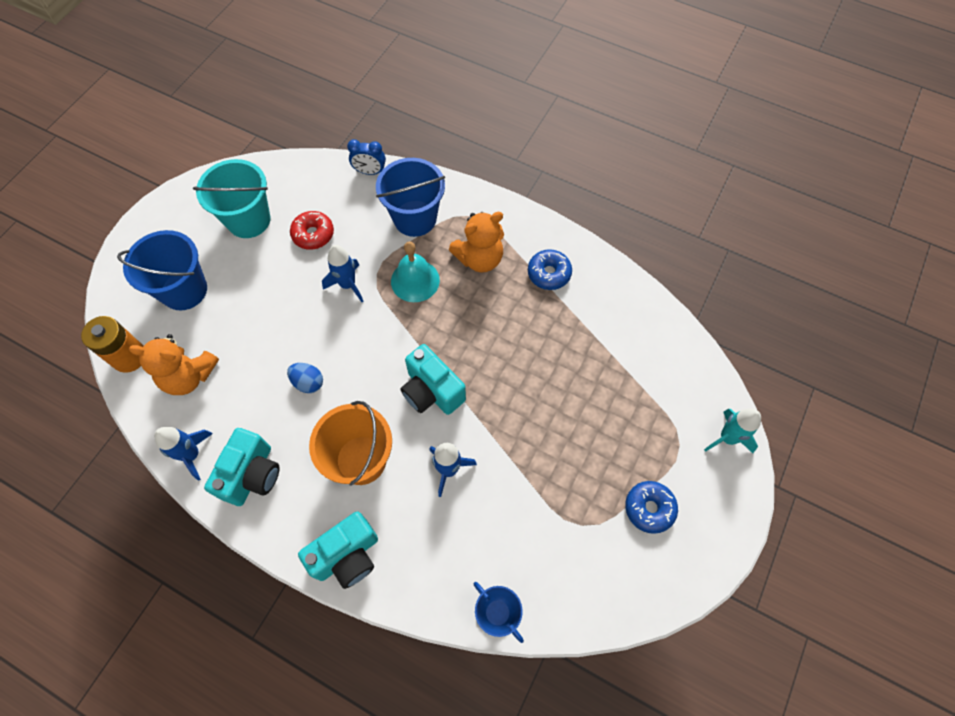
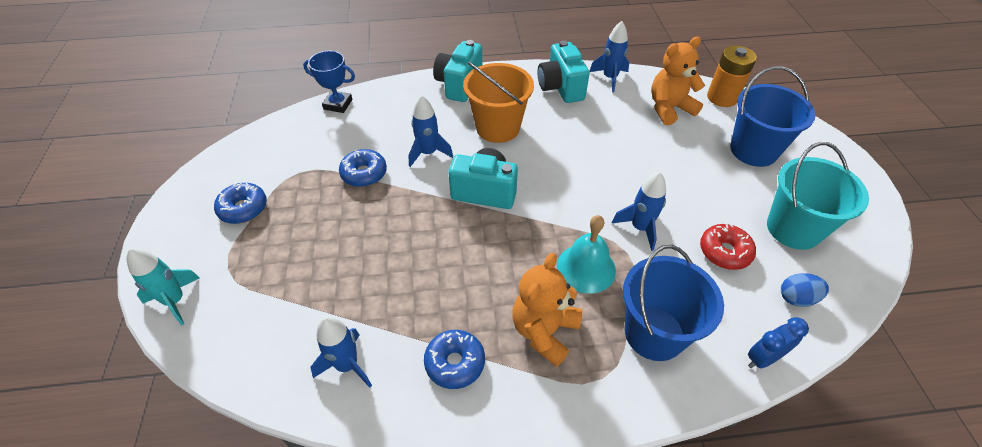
camera: 145 degrees right, 15 degrees down
(308, 382) = (585, 147): blue egg -> blue egg (796, 298)
(522, 482) = (364, 173): none -> blue donut
(617, 312) = (347, 365): none -> blue rocket

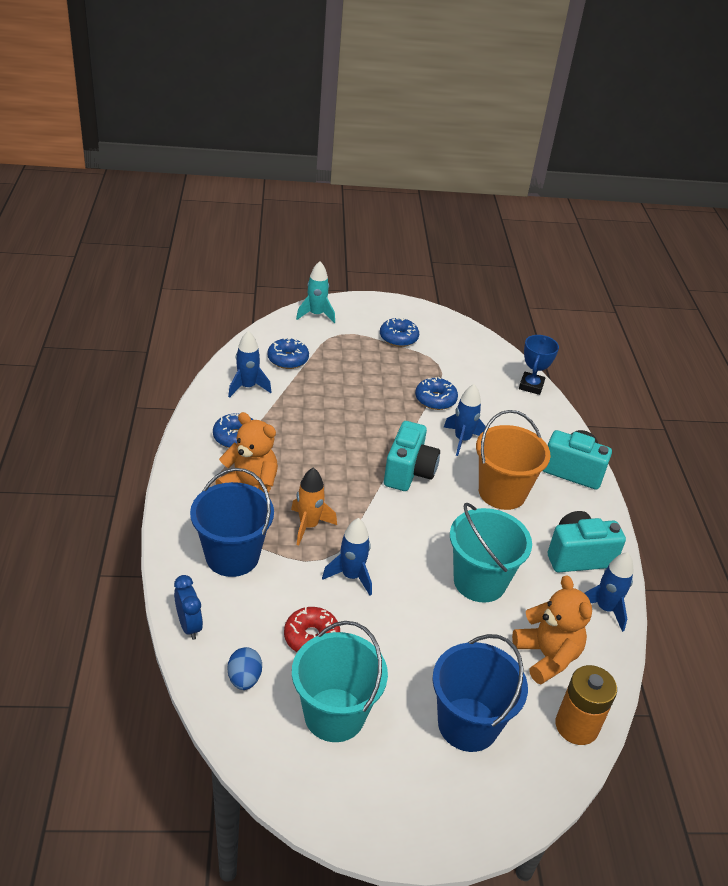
camera: 90 degrees right, 10 degrees down
(283, 323) = (288, 359): none -> blue donut
(586, 268) = (309, 526): turquoise bell -> orange rocket
(610, 143) = (479, 581): none -> turquoise bucket

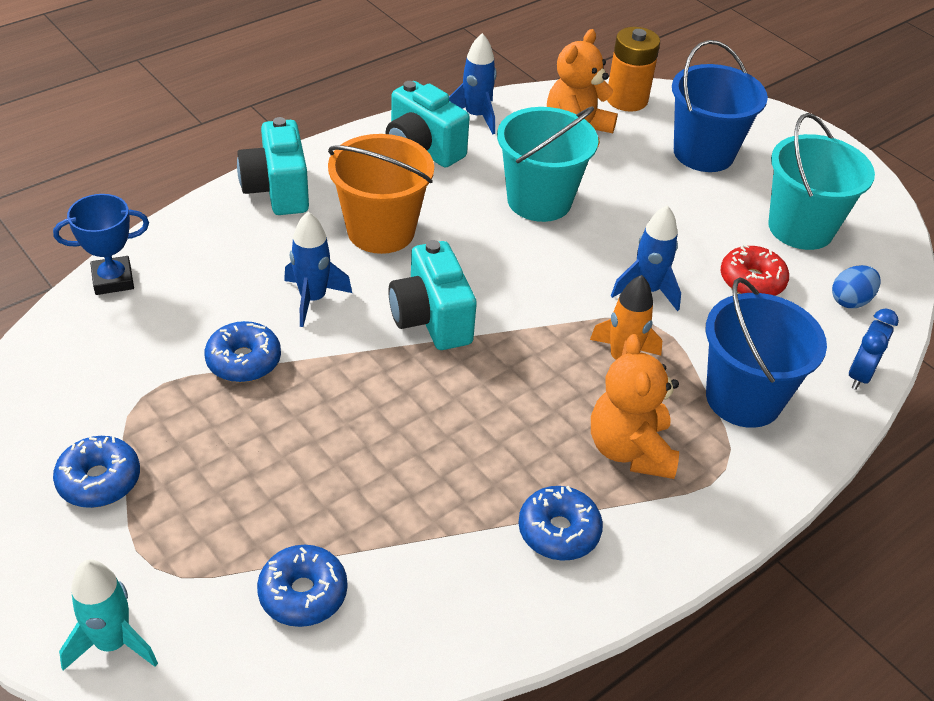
camera: 125 degrees left, 5 degrees up
(247, 387) = (432, 597): blue rocket -> none
(409, 472) = (431, 319): turquoise camera -> turquoise camera turned 90 degrees counterclockwise

